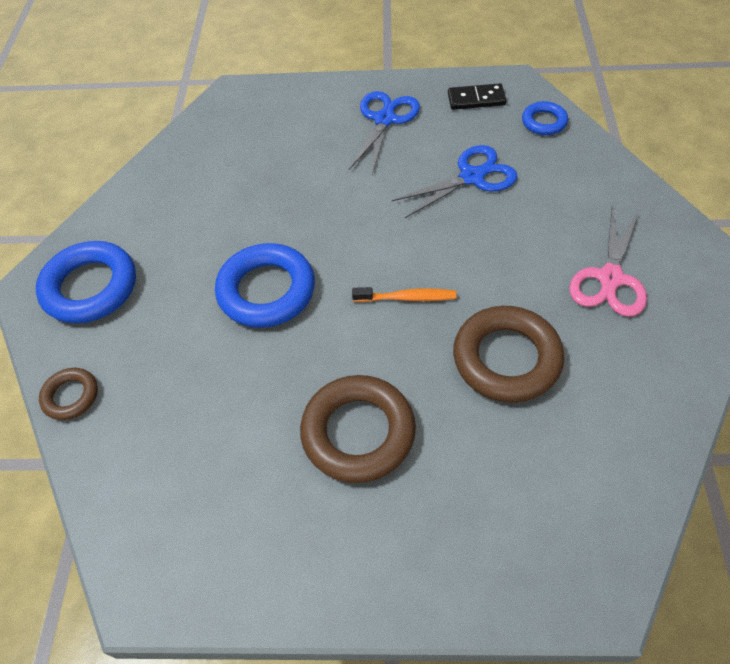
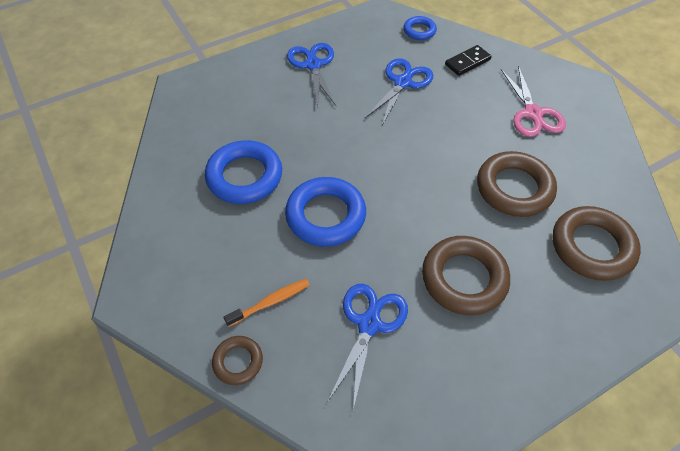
camera: 35 degrees left, 0 degrees up
(90, 287) = (184, 275): blue ring -> blue ring (244, 176)
(219, 426) = (369, 324): none -> blue scissors
(407, 298) = (424, 178): orange toothbrush -> orange toothbrush (271, 302)
(476, 99) = (364, 30): black domino -> black domino (467, 62)
(548, 477) = (592, 247): none -> brown ring

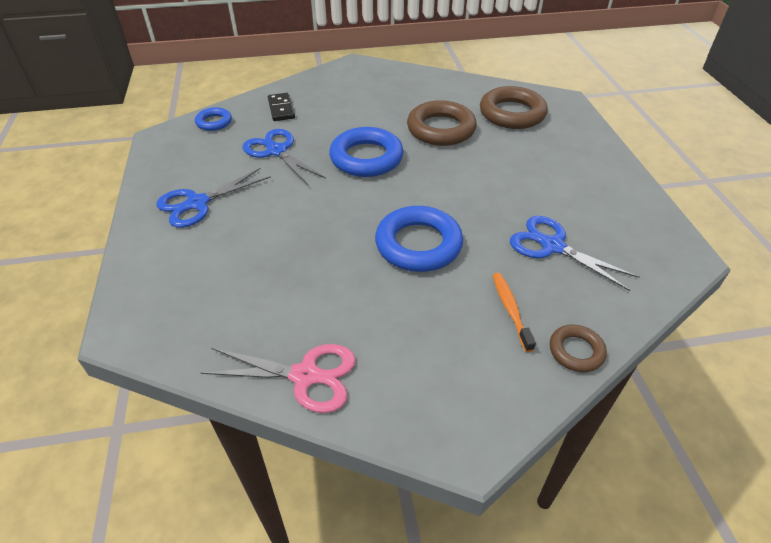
camera: 70 degrees left, 10 degrees down
(244, 176) = (331, 296): blue ring -> blue ring (366, 158)
(313, 65) = (197, 203): blue scissors -> blue scissors turned 45 degrees counterclockwise
(464, 278) = (521, 180): brown ring -> none
(533, 114) = (367, 96): pink scissors -> pink scissors (305, 376)

